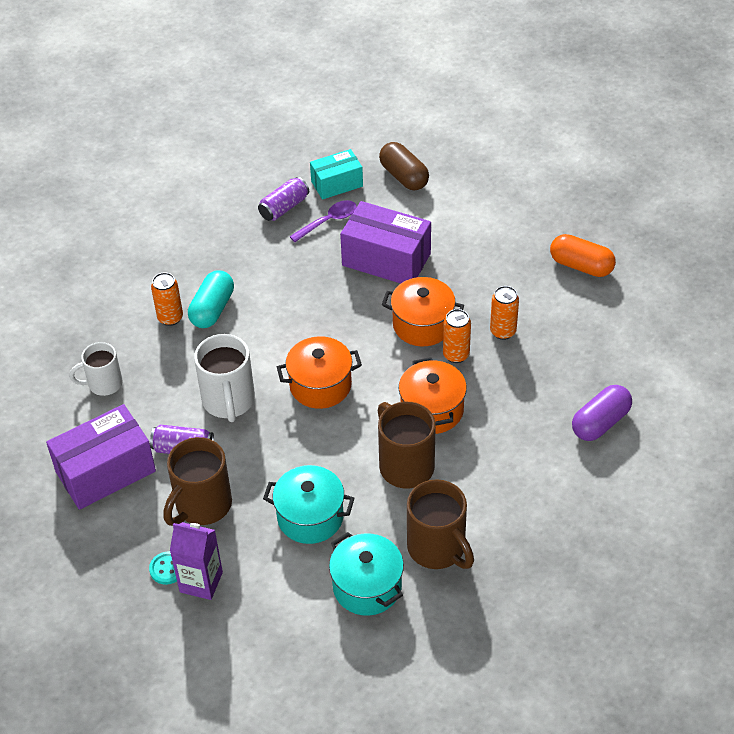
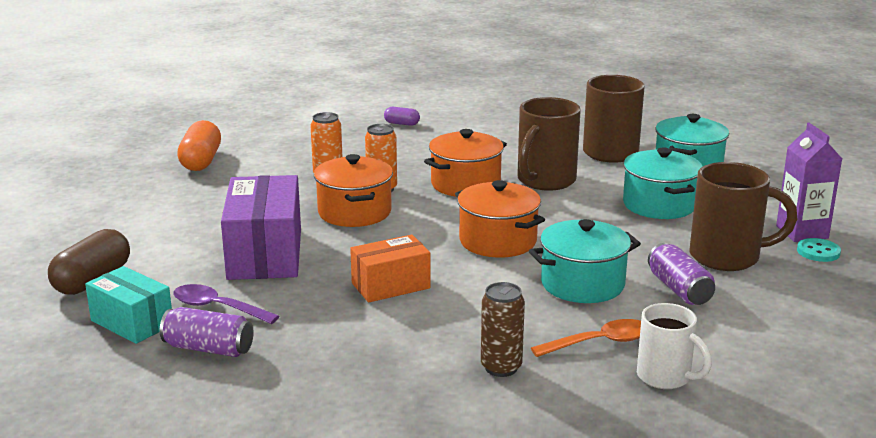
camera: 120 degrees left, 25 degrees down
(105, 471) = (776, 326): purple box -> none
(159, 373) = (599, 343): none -> orange spoon
(170, 318) = (501, 367): orange can -> brown can
(212, 309) = (454, 341): turquoise capsule -> none
(228, 401) = (582, 284): white mug -> turquoise pot
(298, 305) = (390, 285): none -> orange box
(600, 422) = (402, 124): purple capsule -> purple capsule, size x0.52

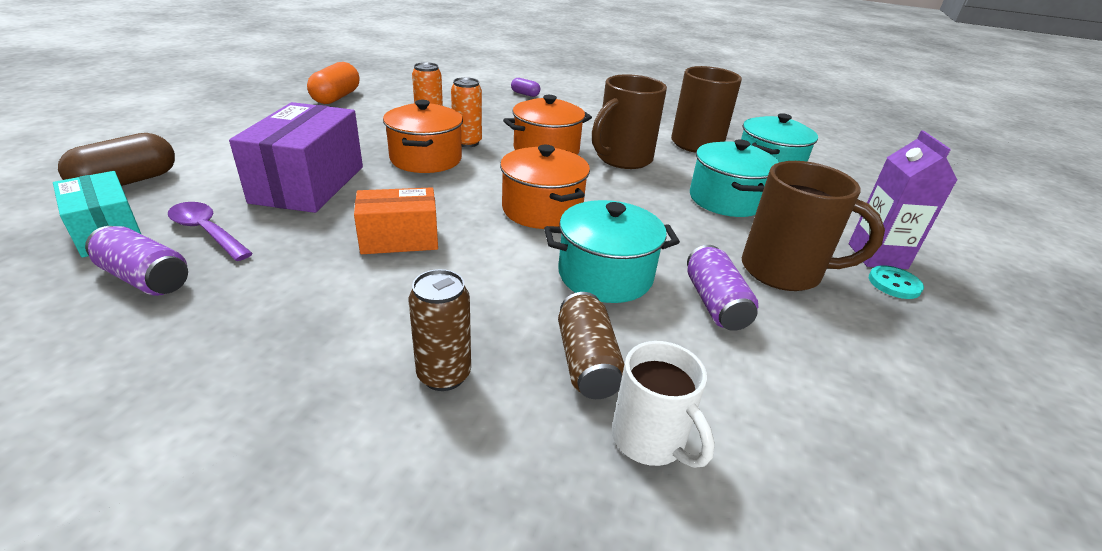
camera: 10 degrees right, 10 degrees up
(599, 343) = (586, 361): orange spoon -> brown can

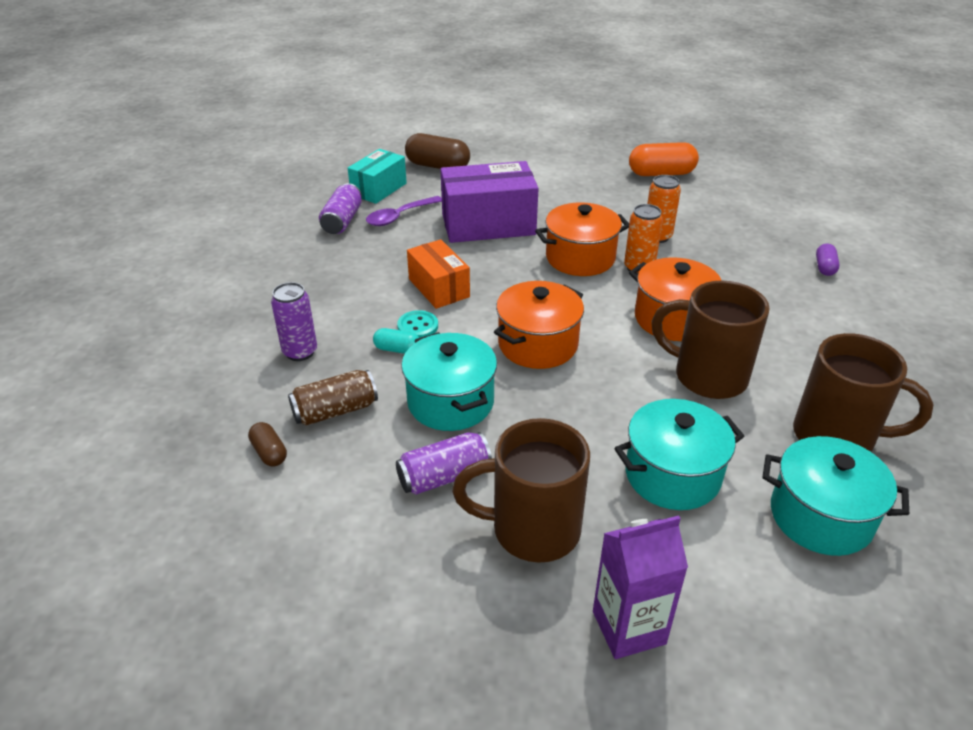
camera: 75 degrees right, 5 degrees up
(207, 232) = (399, 216): purple spoon -> purple spoon turned 150 degrees counterclockwise
(444, 375) = (300, 352): brown can -> purple can
(495, 291) = (397, 349): none -> turquoise capsule
(650, 440) = (269, 452): white mug -> brown capsule
(784, 271) = (532, 529): brown mug -> brown mug turned 90 degrees clockwise
(894, 284) = (566, 637): turquoise button -> turquoise button (418, 326)

